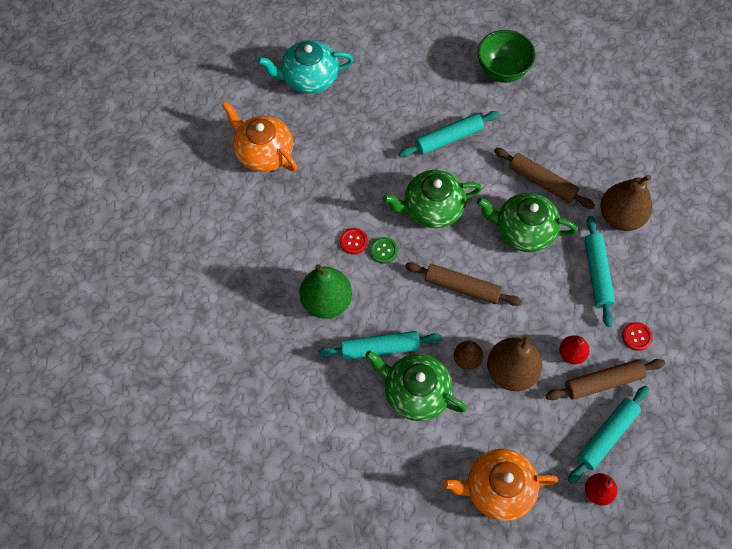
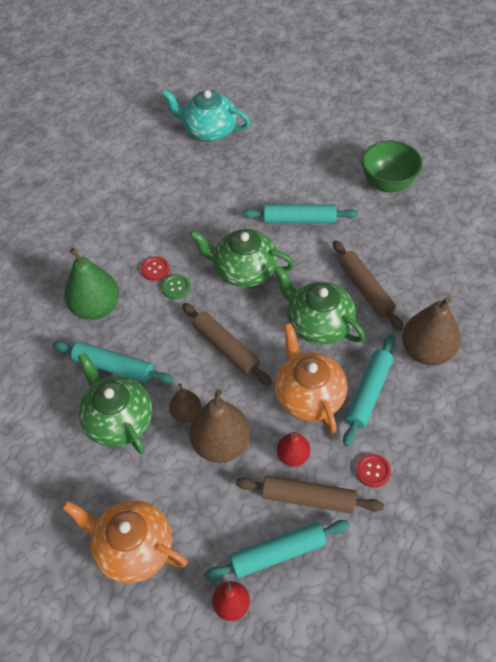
camera: 30 degrees right, 10 degrees down
(263, 153) = (130, 172): orange teapot -> orange teapot (309, 395)

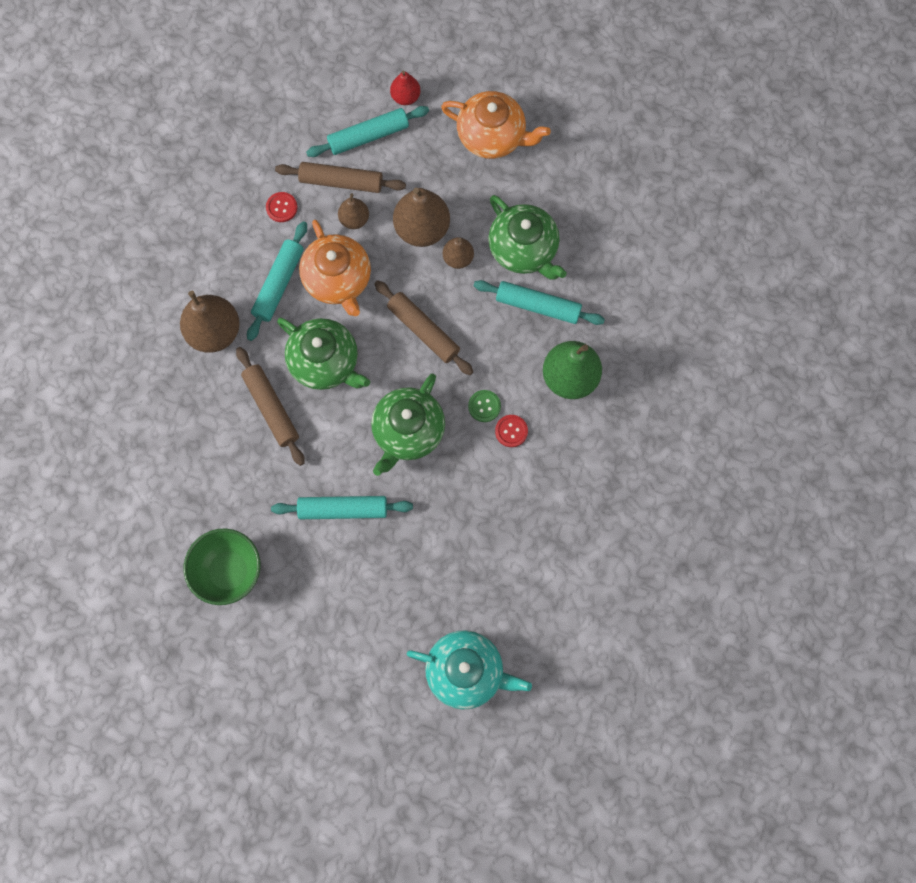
camera: 175 degrees right, 20 degrees up
(244, 270) = (408, 431): green teapot -> green teapot turned 105 degrees clockwise
(293, 456) = (354, 219): red pear -> brown pear

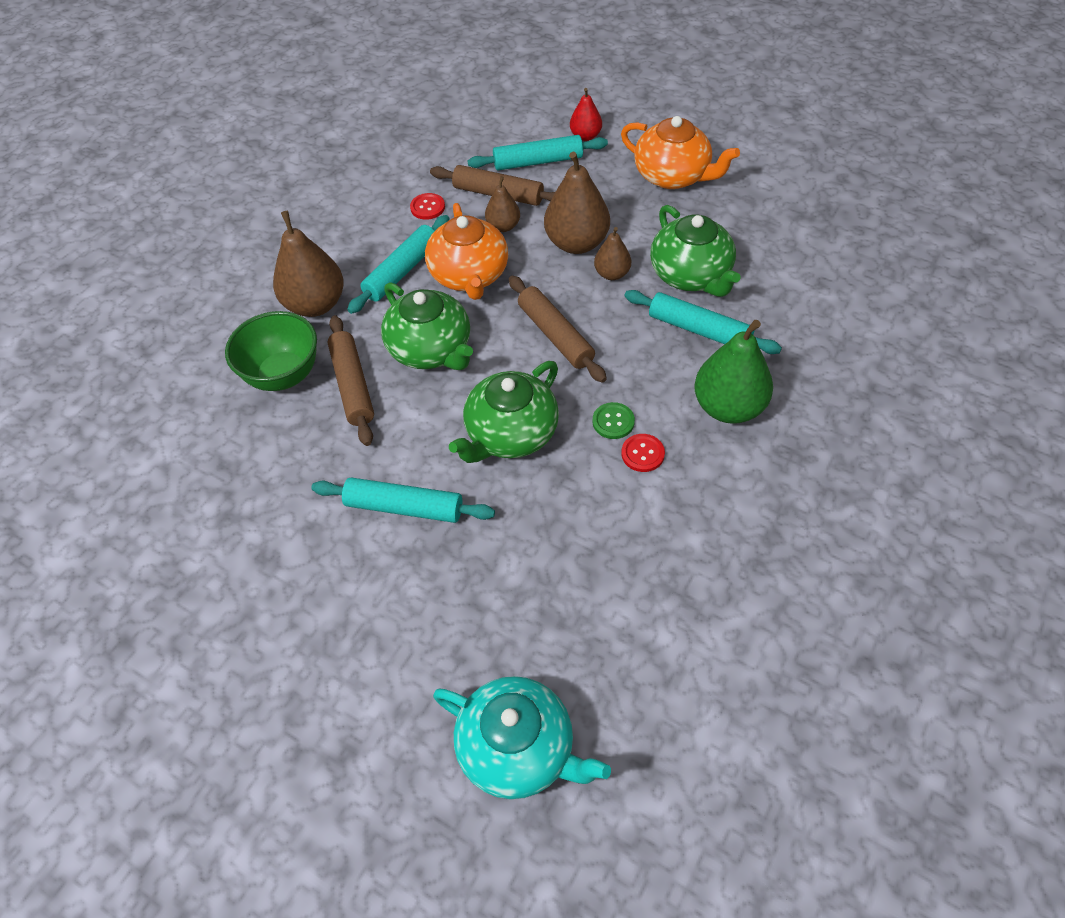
camera: 15 degrees right, 20 degrees down
(229, 571) = (235, 555): green bowl -> green bowl (283, 375)

